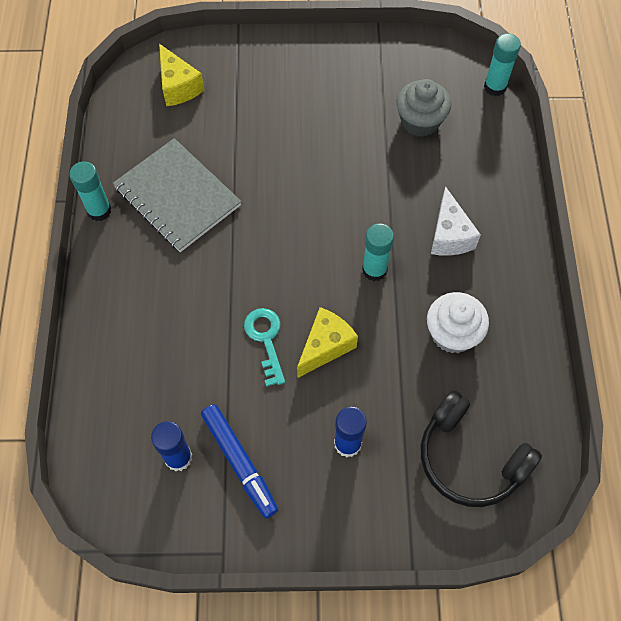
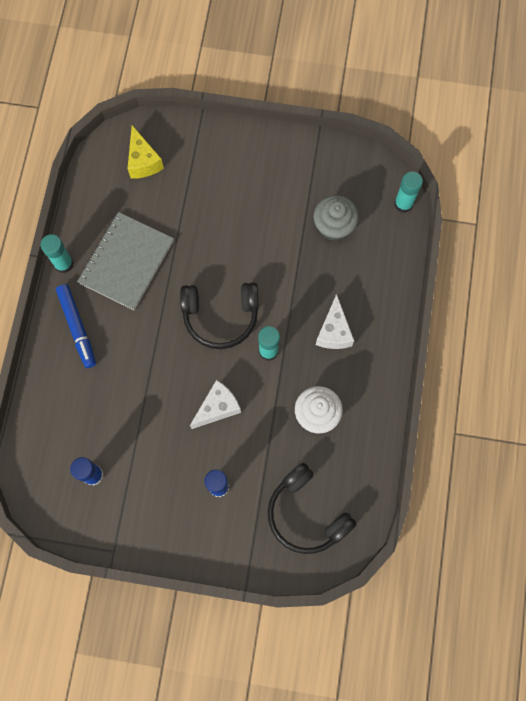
camera: 10 degrees right, 10 degrees up
(177, 197) = (126, 262): grey notebook -> grey notebook turned 60 degrees clockwise
(239, 462) = (137, 487): blue marker -> blue marker (77, 327)
(266, 340) = (173, 394): turquoise key -> none
(306, 240) = (220, 316): none -> black headphones
(325, 346) = (217, 407): yellow cheese -> white cheese

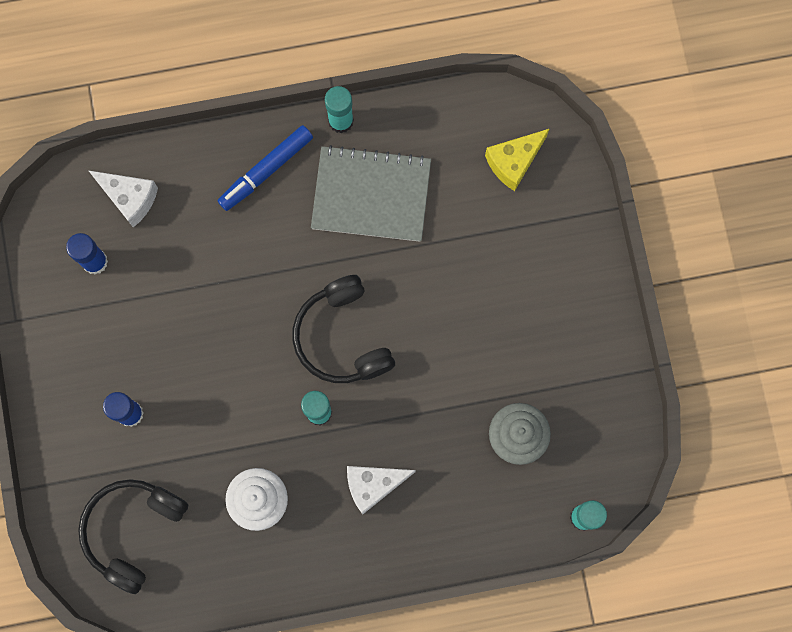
camera: 70 degrees right, 5 degrees up
(217, 407) = (225, 376): white cheese -> white cheese (130, 198)

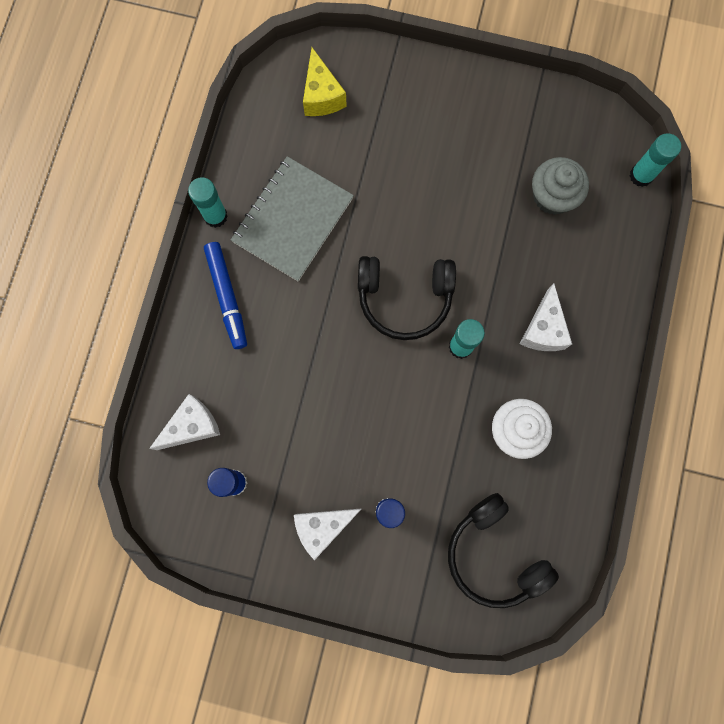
camera: 65 degrees left, 0 degrees up
(89, 361) = (323, 527): none -> white cheese

